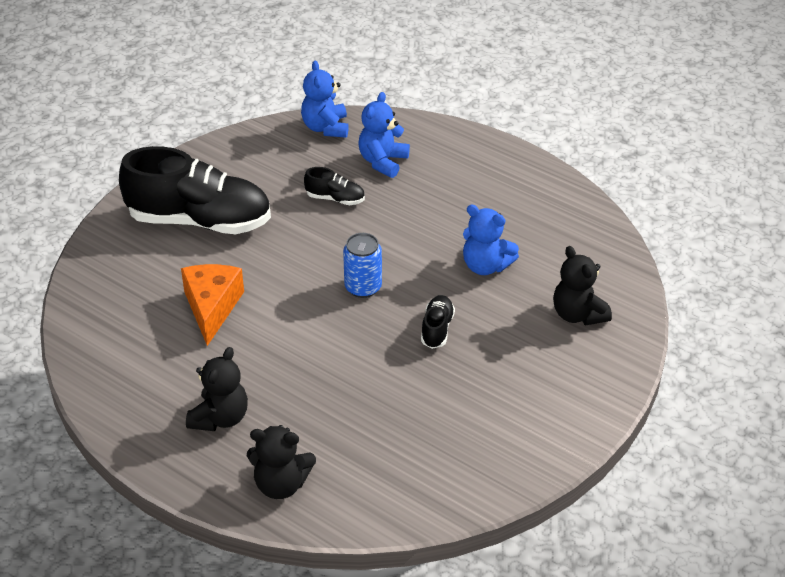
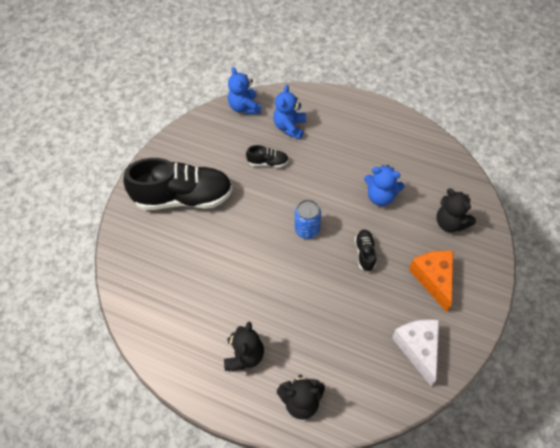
camera: 10 degrees left, 15 degrees up
(212, 307) = (212, 266): orange cheese -> orange cheese (433, 279)
(472, 454) = (418, 349): none -> white cheese

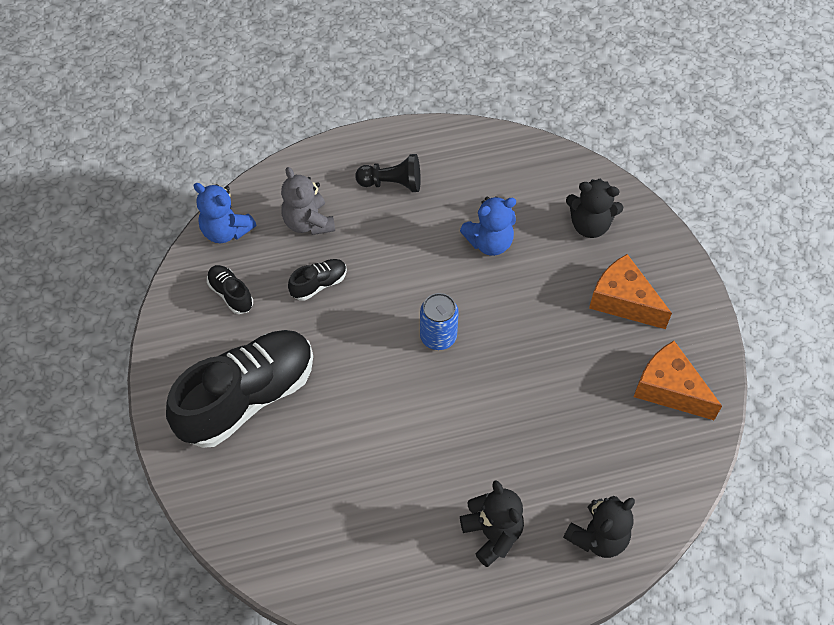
camera: 40 degrees left, 0 degrees up
(290, 127) = (308, 222): blue teddy bear -> grey teddy bear
(353, 132) = (392, 183): none -> black pawn
(365, 253) = (527, 321): black shoe -> black shoe (231, 294)
(418, 349) = (669, 389): white cheese -> orange cheese

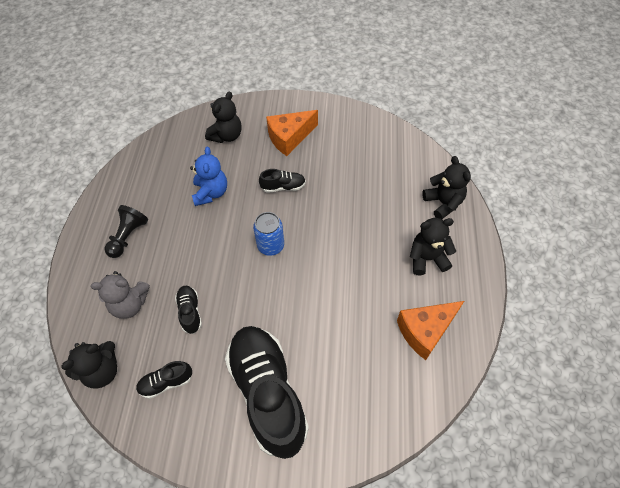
camera: 70 degrees left, 0 degrees up
(226, 231) = (102, 371): blue teddy bear -> black teddy bear
(535, 321) = (283, 187): none -> black shoe
(669, 389) = (358, 136): orange cheese -> orange cheese (425, 331)

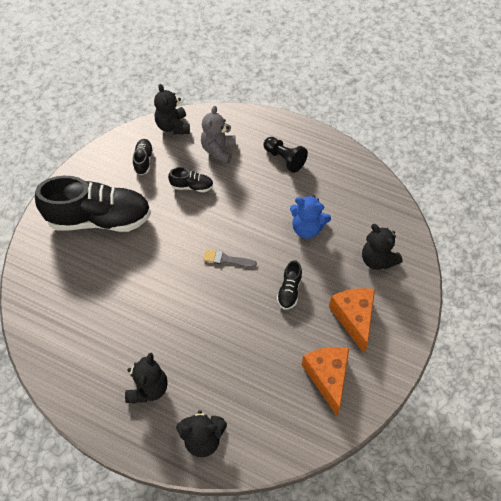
camera: 110 degrees right, 0 degrees up
(270, 246) = (226, 259): blue can -> grey brush
(425, 331) = (82, 351): orange cheese -> orange cheese (327, 377)

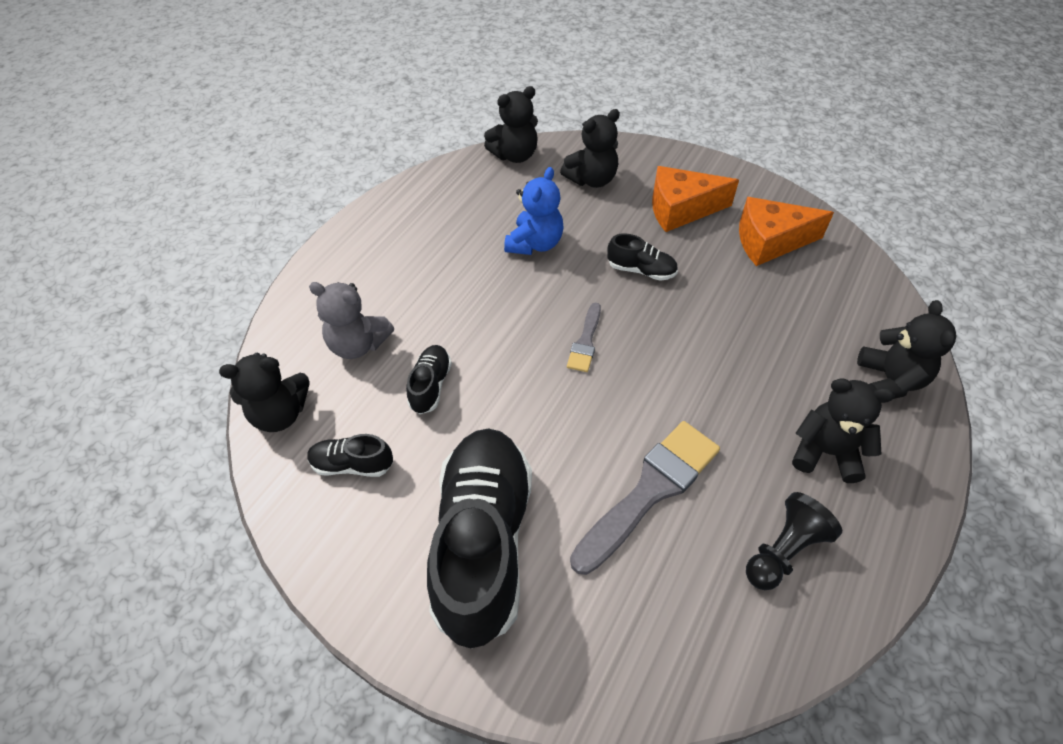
camera: 85 degrees left, 5 degrees down
(125, 292) = (650, 490): none -> grey brush
(284, 159) = (399, 260): black pawn -> black pawn (783, 550)
(395, 210) = (515, 155): none -> black teddy bear

